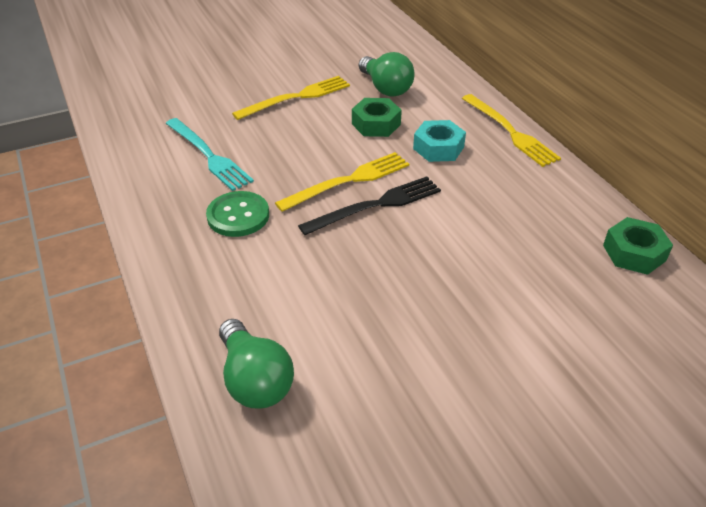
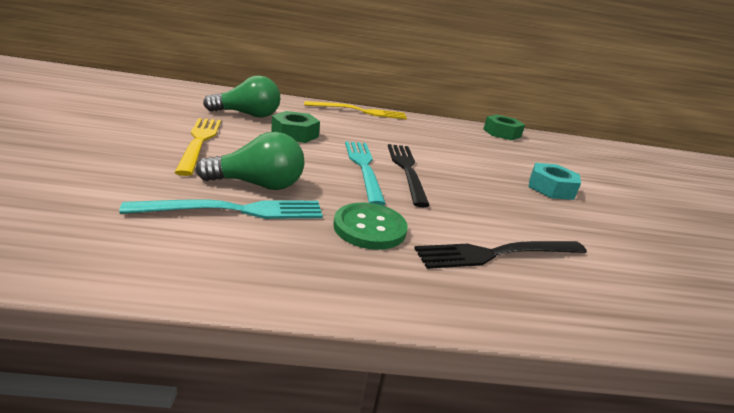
camera: 70 degrees left, 15 degrees down
(255, 380) = (621, 292): green light bulb -> green light bulb (258, 185)
(258, 291) = (497, 254): none -> black fork
(348, 181) = (364, 168): yellow fork -> turquoise fork
(438, 148) = (354, 131): turquoise nut -> turquoise nut (551, 188)

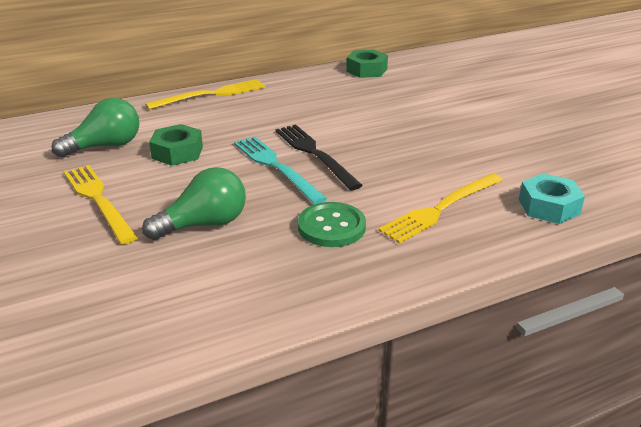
camera: 20 degrees left, 5 degrees up
(236, 210) = (212, 257): turquoise fork -> none
(497, 254) = (440, 208): black fork -> yellow fork
(551, 188) = (445, 124): turquoise nut -> turquoise nut (548, 206)

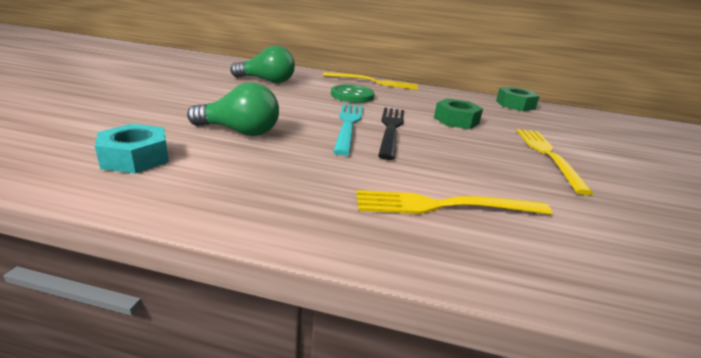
camera: 35 degrees right, 5 degrees down
(98, 200) = (211, 98): yellow fork -> yellow fork (548, 155)
(177, 152) = (300, 96): green nut -> green nut (456, 120)
(331, 227) = (322, 172): green button -> green button (352, 95)
(548, 206) = (588, 265): turquoise nut -> turquoise nut (136, 158)

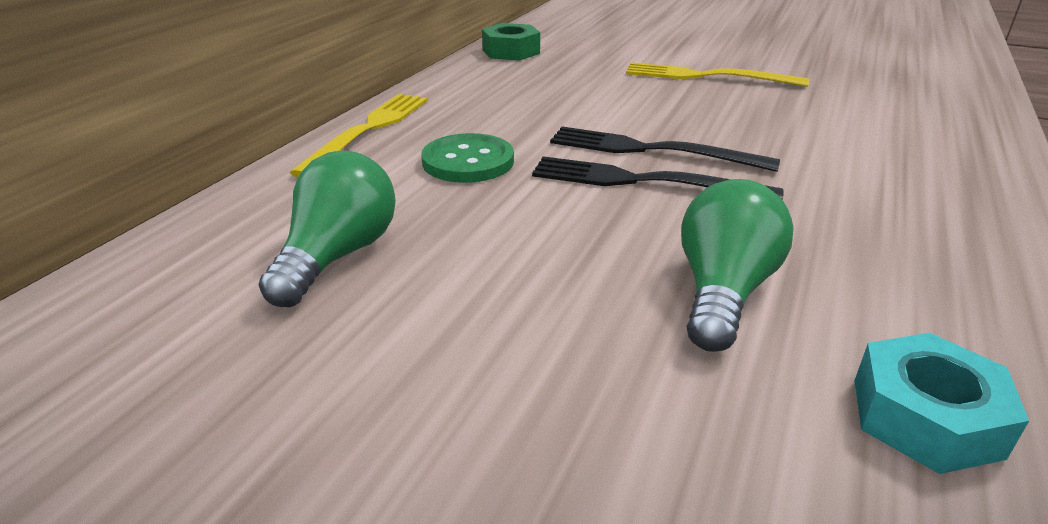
camera: 75 degrees left, 5 degrees up
(348, 125) = (643, 181): turquoise fork -> black fork
(445, 206) = (887, 153): yellow fork -> none
(456, 120) = (595, 100): green nut -> none

